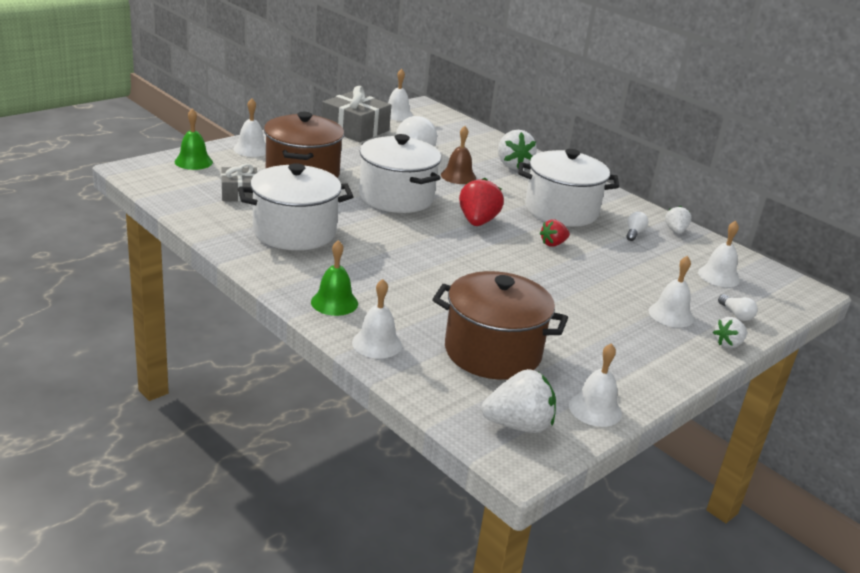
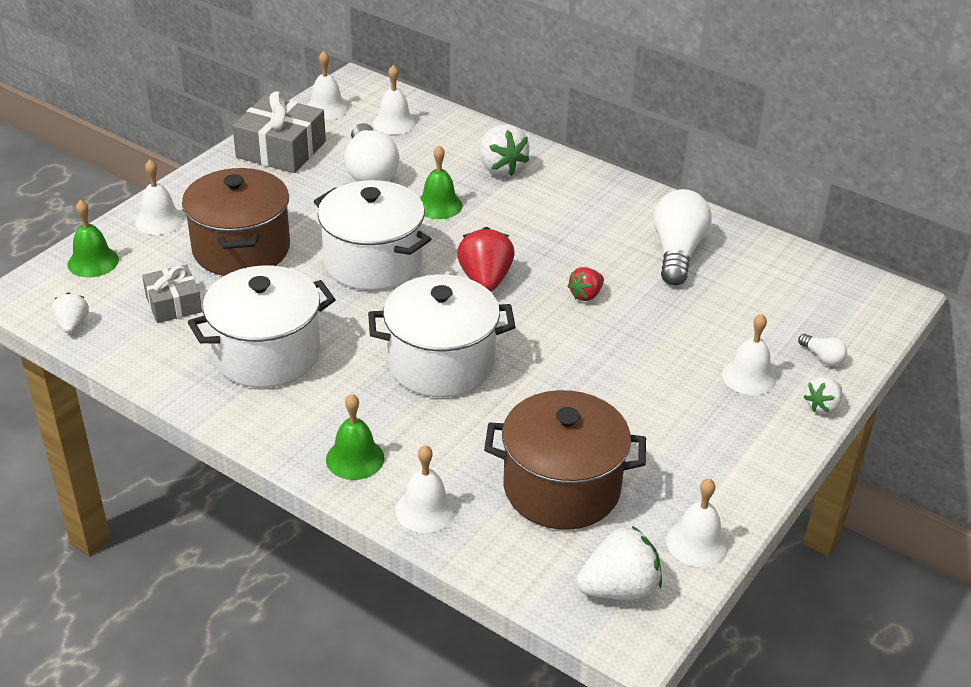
camera: 10 degrees left, 10 degrees up
(458, 176) = (439, 205): brown bell -> green bell
(561, 211) = (581, 235): white pot -> white pot (441, 363)
(634, 233) = (677, 252): white light bulb -> white light bulb, size x2.24
(675, 231) = (725, 236): white strawberry -> white strawberry (72, 325)
(718, 276) = (791, 299): white bell -> white bell (394, 123)

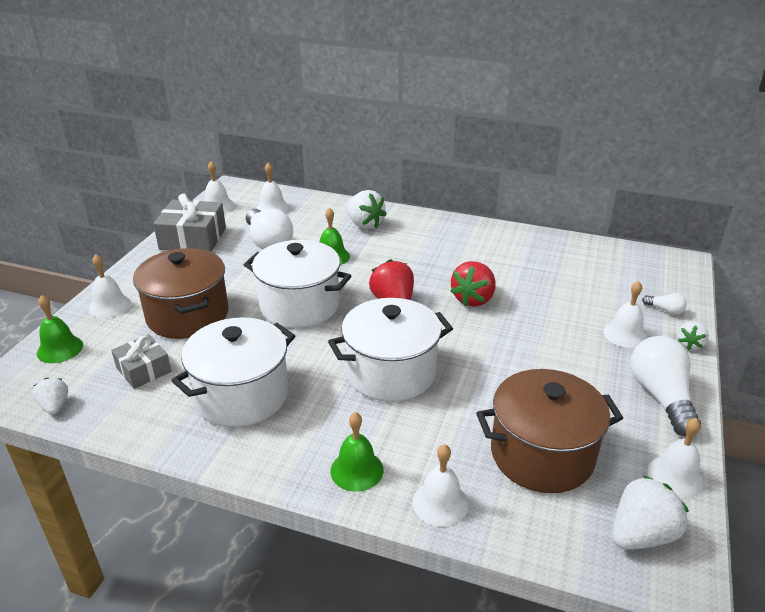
camera: 15 degrees left, 5 degrees down
(586, 295) = (473, 299): red strawberry -> red strawberry, size x1.69
(677, 252) = (520, 258): white light bulb -> white light bulb (661, 397)

